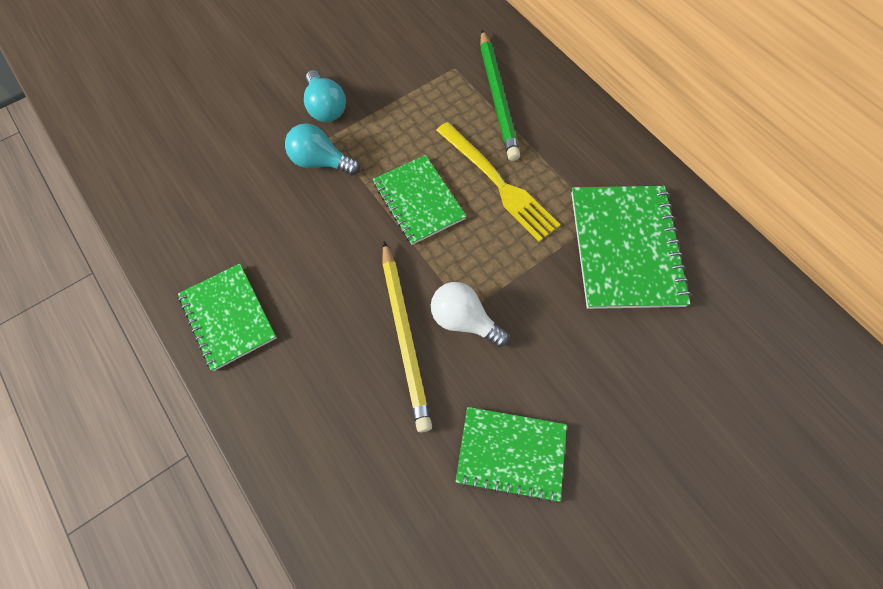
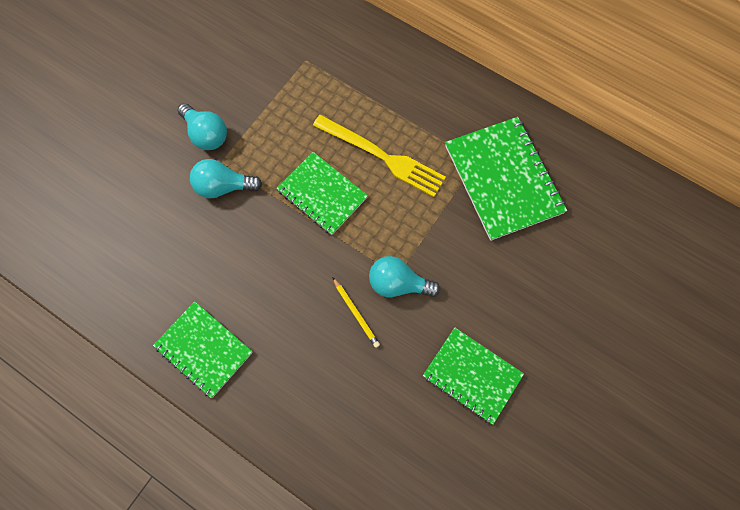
camera: 20 degrees left, 5 degrees up
(404, 336) = (356, 313): yellow pencil -> yellow pencil, size x0.49
(464, 320) = (398, 284): white light bulb -> turquoise light bulb
(497, 97) = (353, 77): green pencil -> none
(511, 453) = (472, 375): green notebook -> green notebook turned 45 degrees clockwise

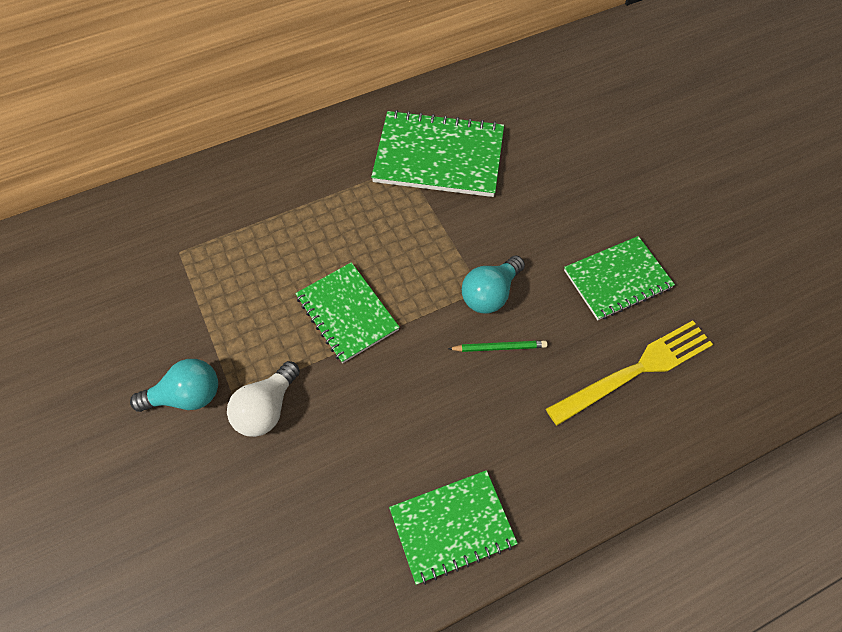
camera: 60 degrees left, 10 degrees down
(223, 186) = (266, 408): turquoise light bulb -> white light bulb
(322, 194) = (347, 313): green notebook -> green notebook turned 75 degrees clockwise
(356, 313) = (499, 347): yellow pencil -> green pencil
(382, 157) = (345, 239): yellow fork -> yellow fork (635, 371)

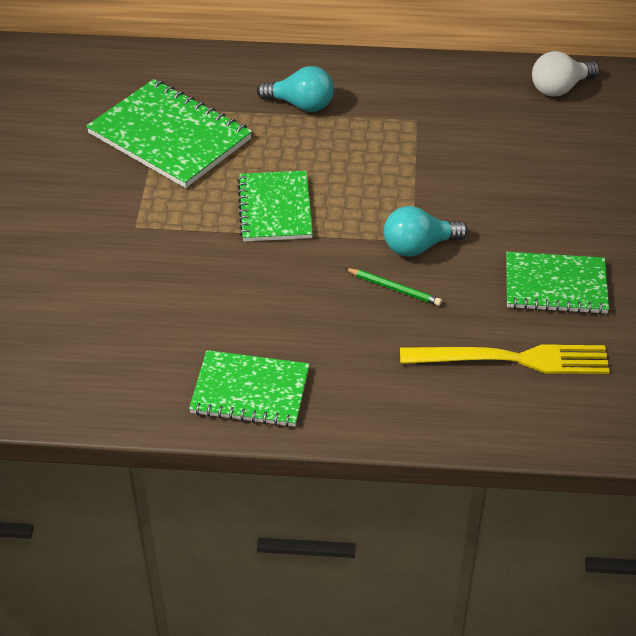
camera: 30 degrees right, 15 degrees down
(187, 396) = (98, 211): turquoise light bulb -> turquoise light bulb (301, 105)
(266, 408) = (156, 246): white light bulb -> white light bulb (560, 88)
(439, 156) = (455, 124): green notebook -> green notebook (169, 136)

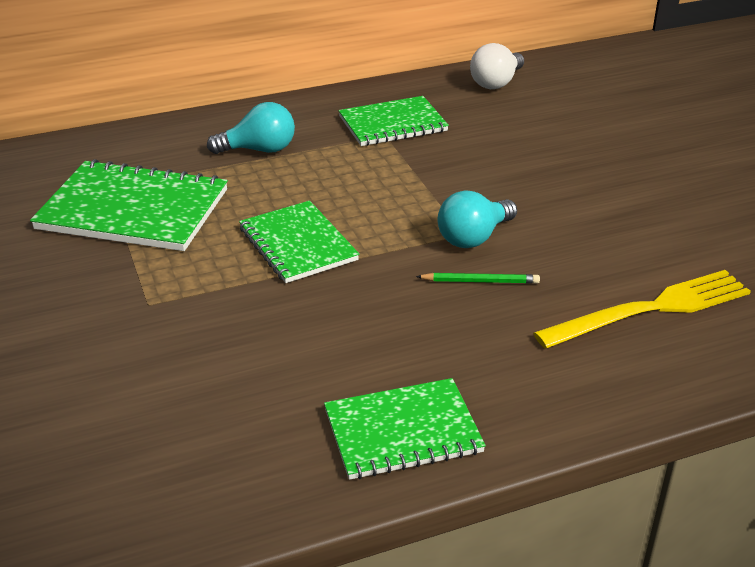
camera: 25 degrees left, 10 degrees down
(555, 285) = (632, 233): green notebook -> green notebook (392, 124)

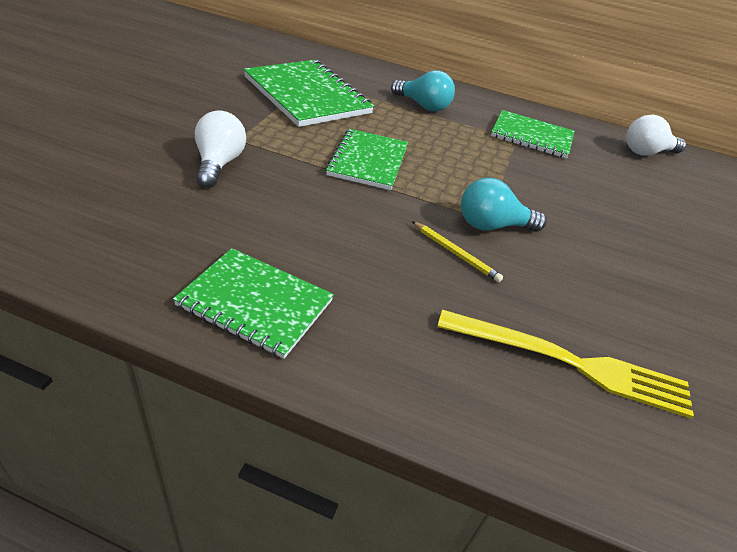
camera: 35 degrees right, 5 degrees up
(174, 341) = (219, 164): none -> white light bulb
(480, 281) = (455, 253): green pencil -> yellow pencil

